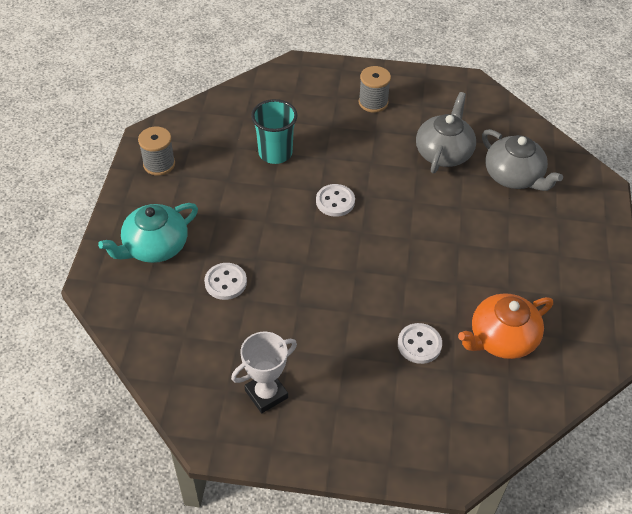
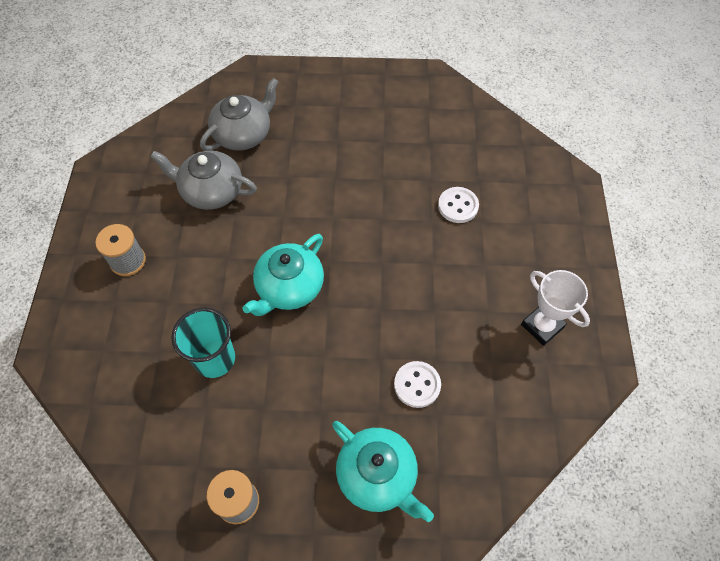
camera: 95 degrees left, 10 degrees up
(335, 201) = (289, 288): white button -> turquoise teapot
(501, 338) = (438, 147): orange teapot -> none

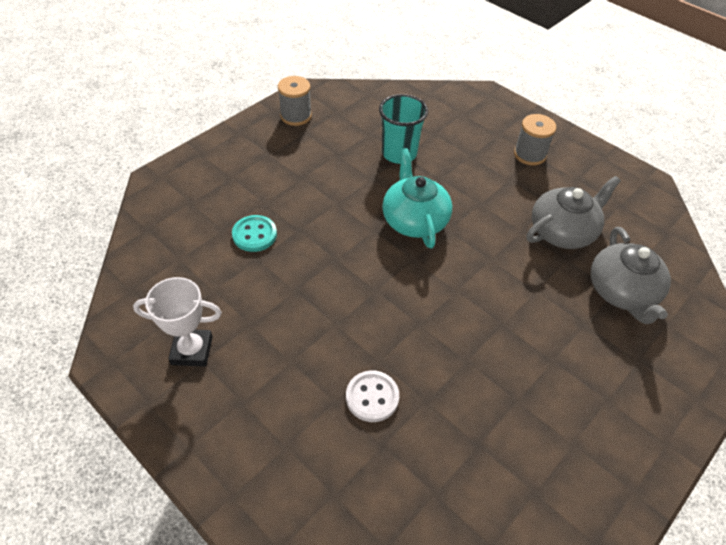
camera: 130 degrees right, 10 degrees down
(378, 476) = (229, 176): turquoise teapot -> none
(417, 385) = (254, 235): white button -> turquoise button

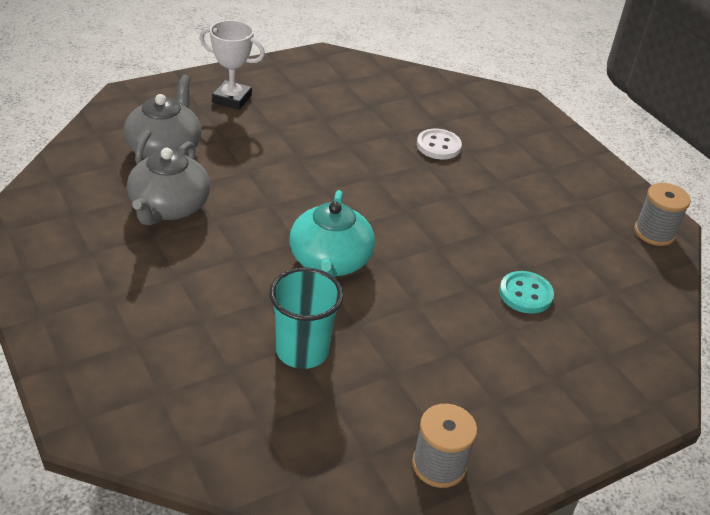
camera: 165 degrees left, 10 degrees down
(192, 350) = (591, 210): white trophy -> white trophy (232, 99)
(529, 154) = (119, 300): grey spool -> grey spool (654, 232)
(563, 231) = (169, 207): grey teapot -> grey teapot turned 60 degrees counterclockwise

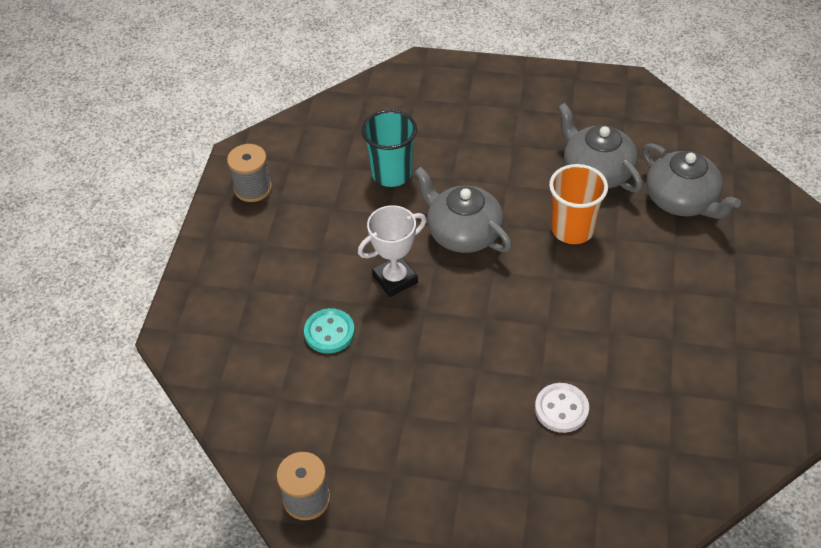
camera: 135 degrees right, 10 degrees up
(232, 99) = (745, 283): white trophy -> white trophy (395, 279)
(259, 197) = (572, 229): none -> orange cup
(330, 261) = (463, 233): turquoise teapot -> grey teapot

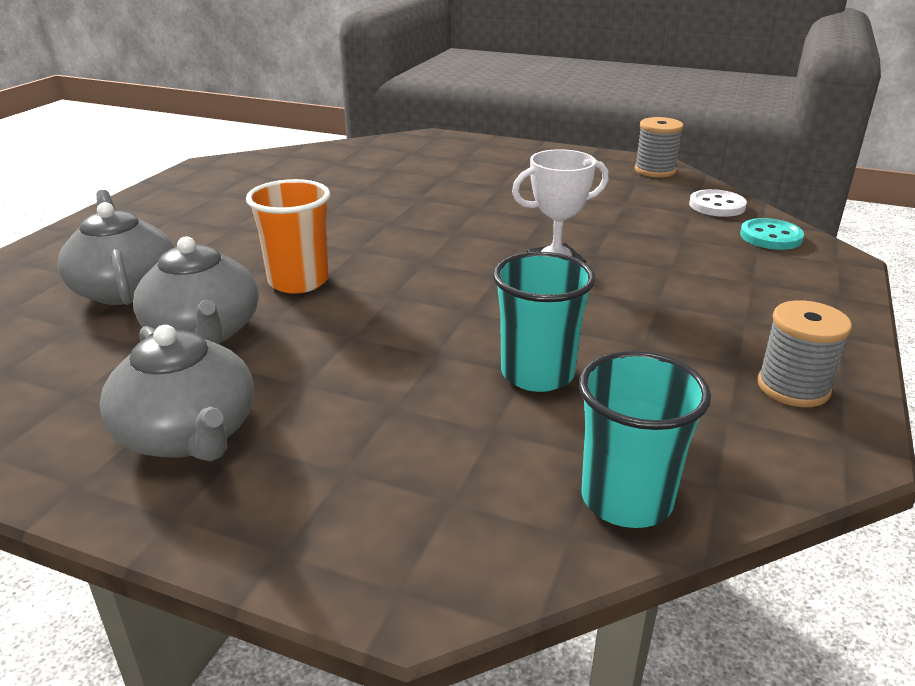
camera: 170 degrees left, 20 degrees down
(329, 332) = (640, 241): turquoise button -> turquoise button (770, 237)
(343, 111) = (626, 499): none -> turquoise cup
(463, 233) = (448, 295): grey teapot -> grey teapot (189, 434)
(561, 409) = (412, 183): white button -> white button (717, 206)

